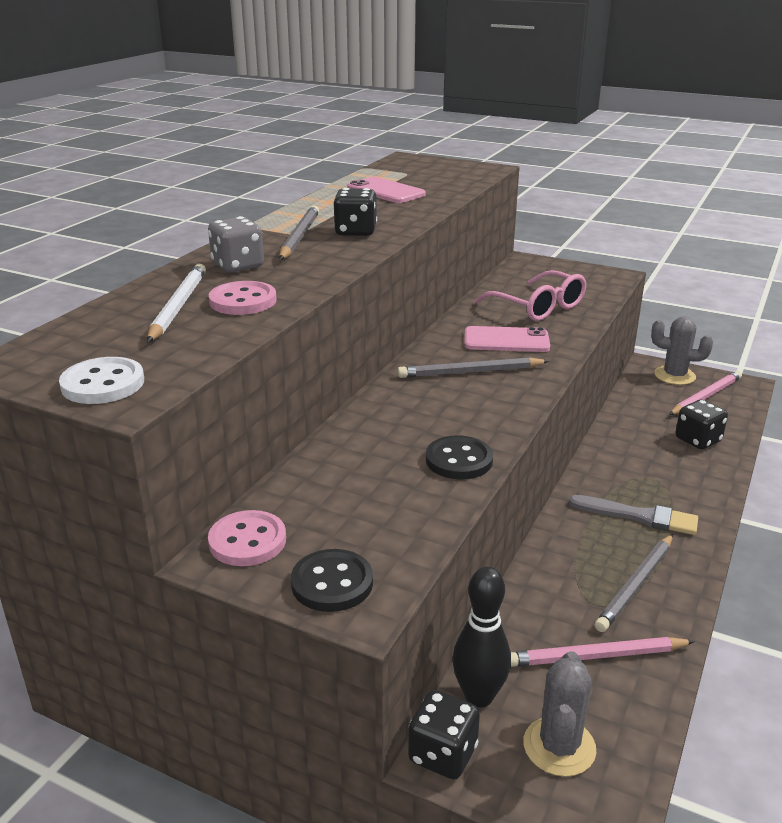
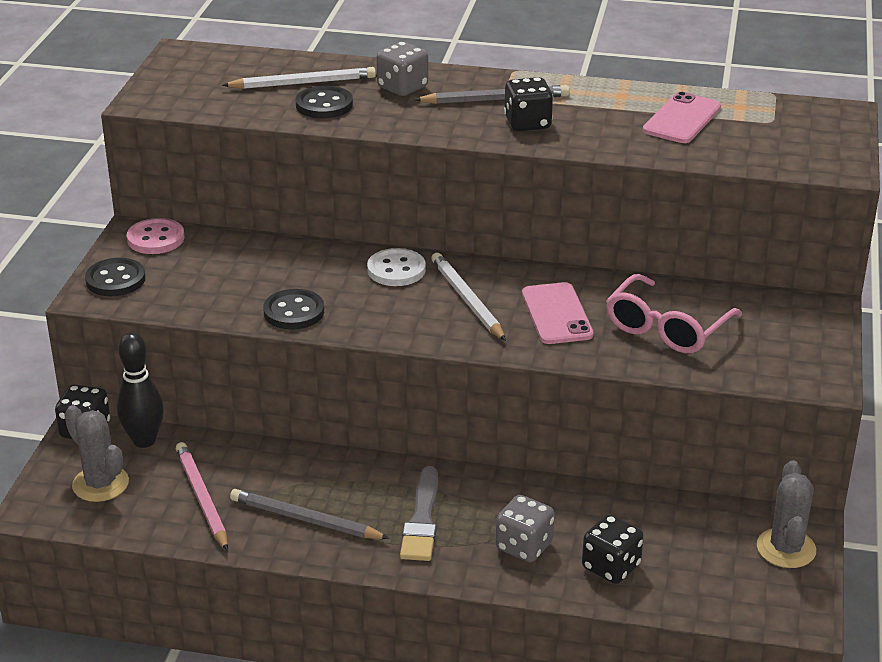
camera: 75 degrees right, 5 degrees up
(103, 384) = (164, 89): white button -> white button (396, 270)
(243, 301) = (324, 105): pink button -> black button
(470, 372) = (467, 300): grey pencil -> white pencil
(559, 746) = (100, 484): grey cactus -> grey cactus turned 45 degrees clockwise
(674, 472) = (524, 546): none -> grey dice
(706, 396) = (738, 577): pink pencil -> none

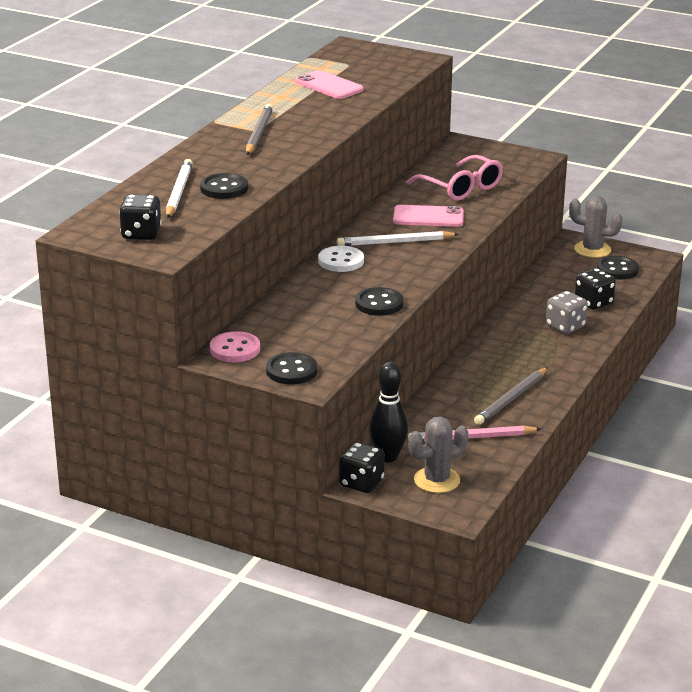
camera: 75 degrees left, 5 degrees down
(402, 87) = (214, 159): grey dice -> none
(422, 520) = (526, 357): grey brush -> none
(527, 123) = (304, 128): black dice -> black dice (141, 234)
(734, 581) = (617, 269): none -> black button

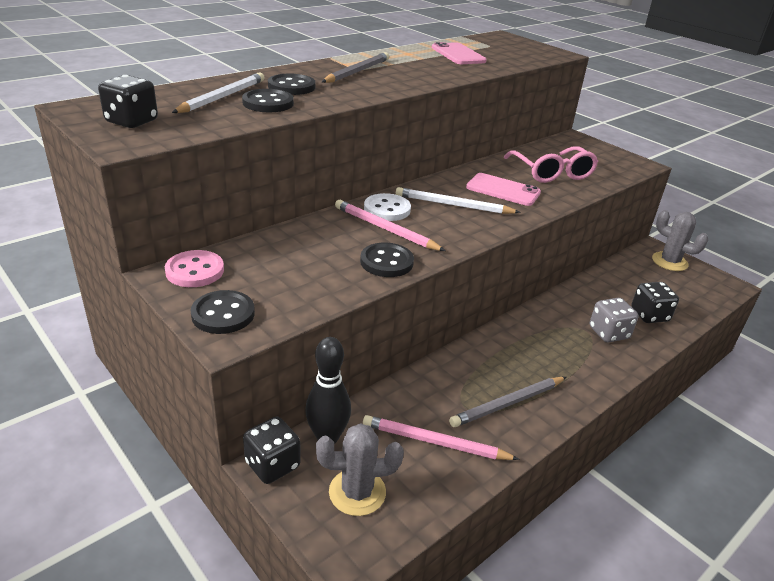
camera: 20 degrees right, 5 degrees up
(355, 278) = (385, 229): none -> pink pencil
(617, 269) = (687, 287): black button -> black button (291, 87)

